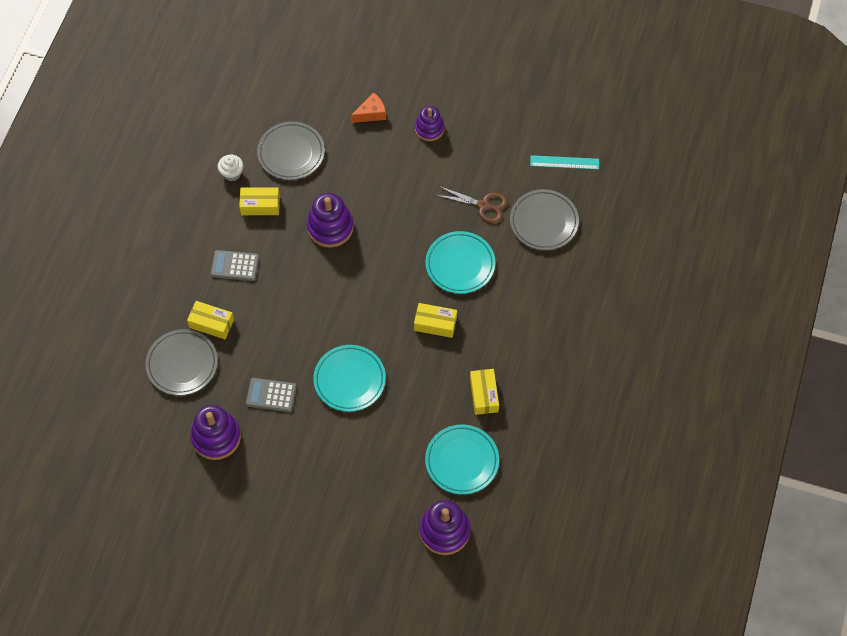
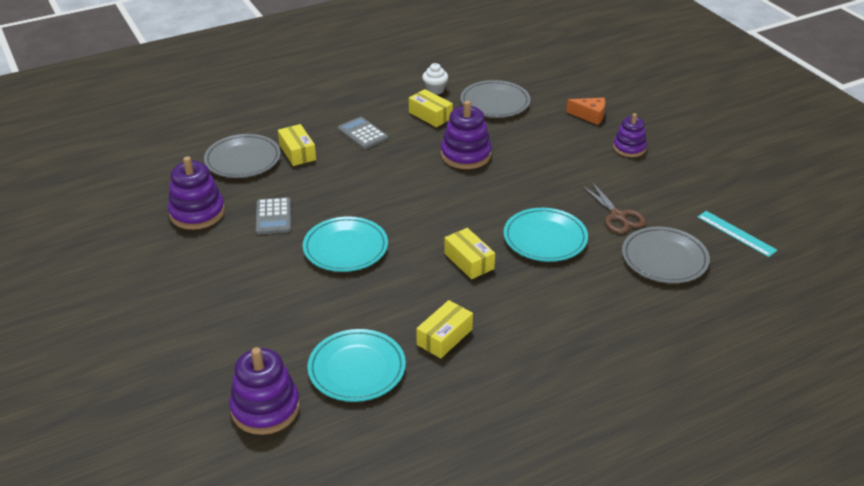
camera: 45 degrees right, 25 degrees down
(271, 395) = (273, 217): grey calculator -> grey calculator turned 150 degrees counterclockwise

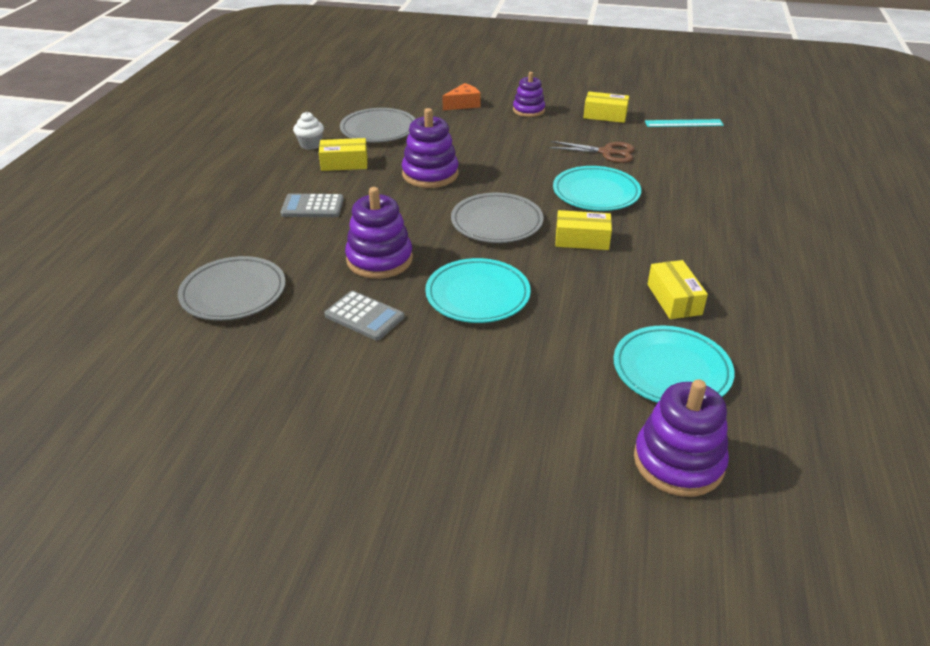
camera: 50 degrees left, 0 degrees up
(197, 213) = (279, 366): purple stacking toy -> purple stacking toy (379, 260)
(297, 152) = (279, 254): yellow box -> yellow box (605, 115)
(664, 259) = (681, 160): grey plate -> grey plate (496, 222)

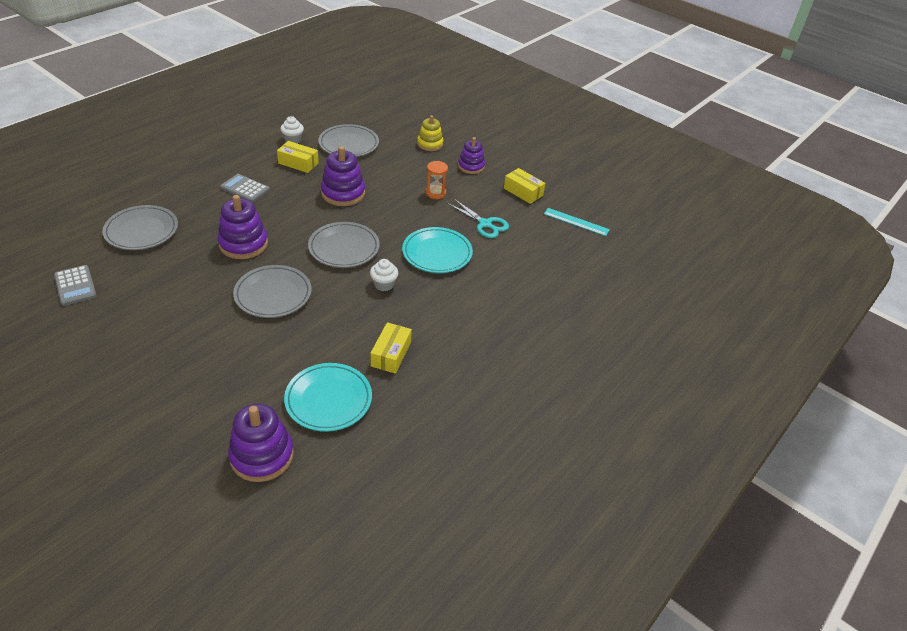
camera: 25 degrees right, 5 degrees up
(364, 316) = (194, 279): grey calculator -> grey calculator (75, 286)
(463, 104) = (430, 144): orange cheese -> yellow stacking toy
(477, 295) = (273, 294): turquoise plate -> grey plate
(525, 143) = (435, 193): none -> orange hourglass
(582, 240) = (384, 284): yellow box -> white cupcake
(606, 152) = (485, 224): brown scissors -> turquoise scissors

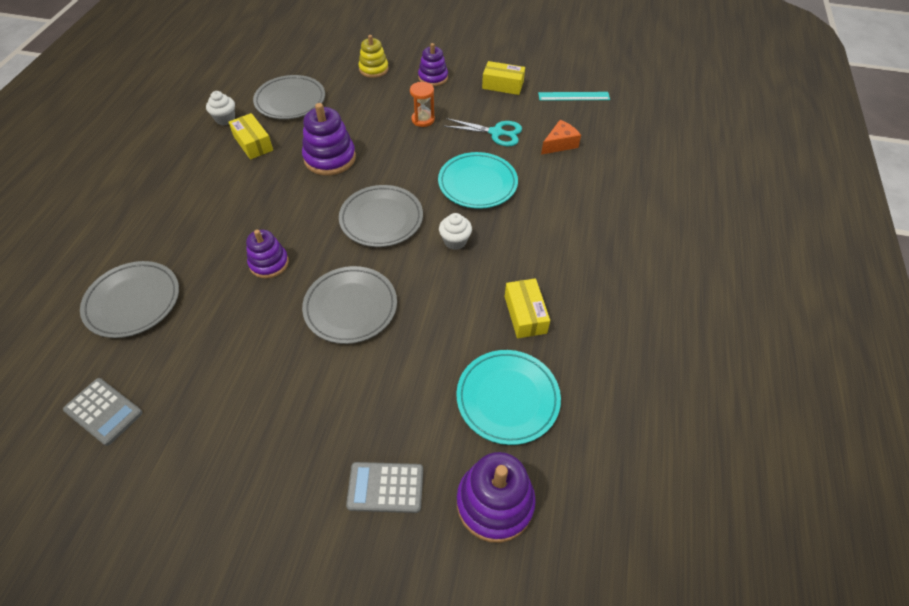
camera: 25 degrees left, 10 degrees up
(243, 244) = (269, 263): purple stacking toy -> purple stacking toy, size x0.65
(245, 189) = (217, 197): grey calculator -> grey calculator (385, 487)
(298, 163) = (253, 143): yellow box -> yellow box turned 60 degrees clockwise
(530, 252) = (560, 144): none -> orange cheese

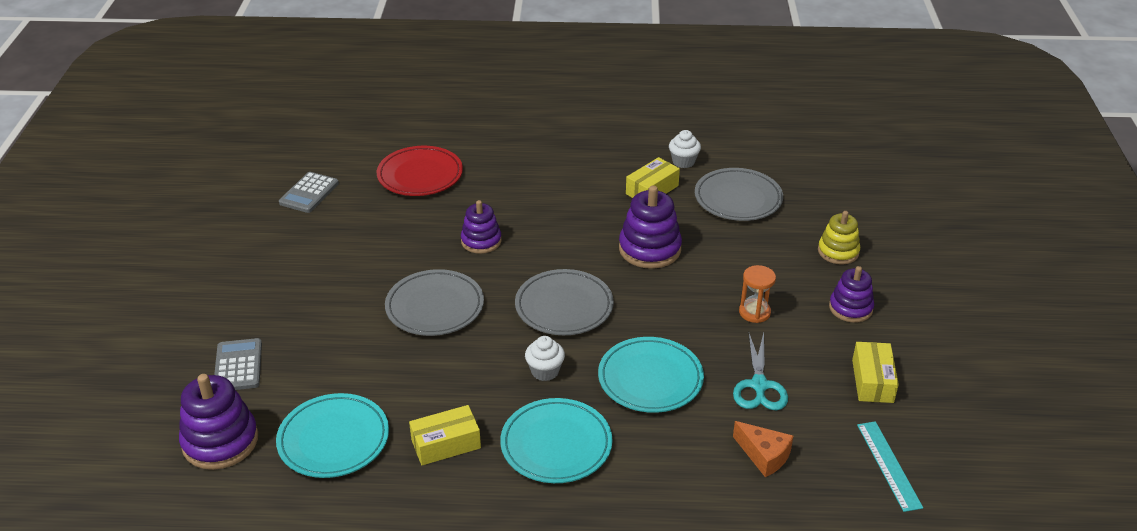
camera: 80 degrees right, 15 degrees down
(133, 302) = (420, 175): grey plate -> red plate
(535, 245) = (556, 445): none -> turquoise plate

